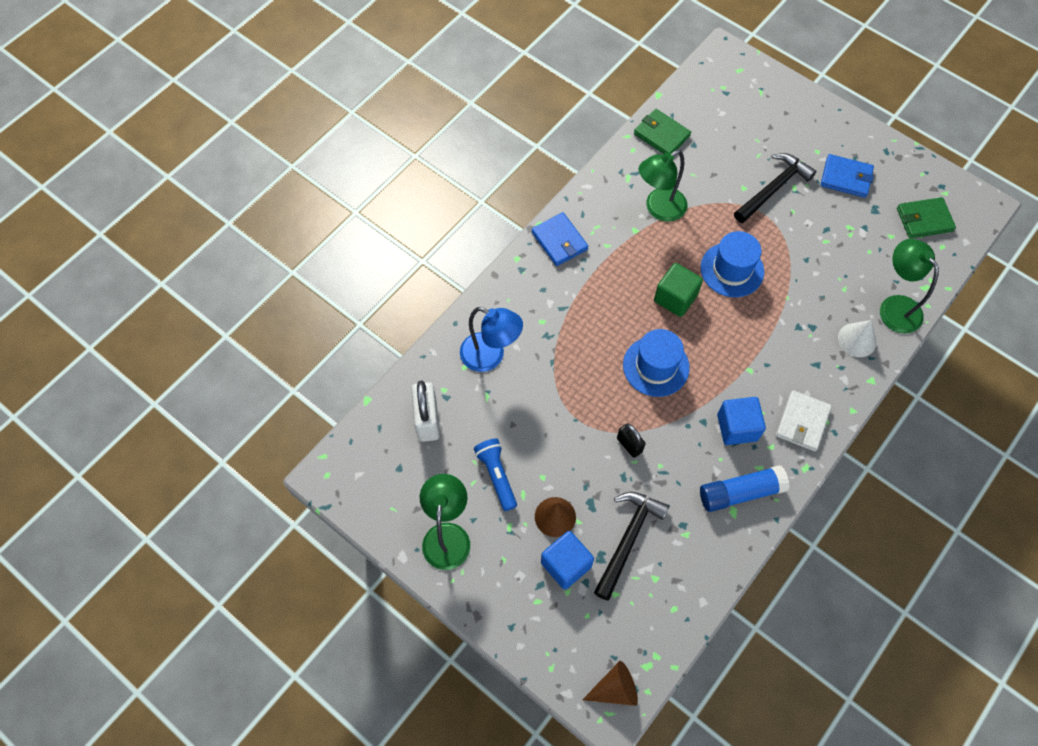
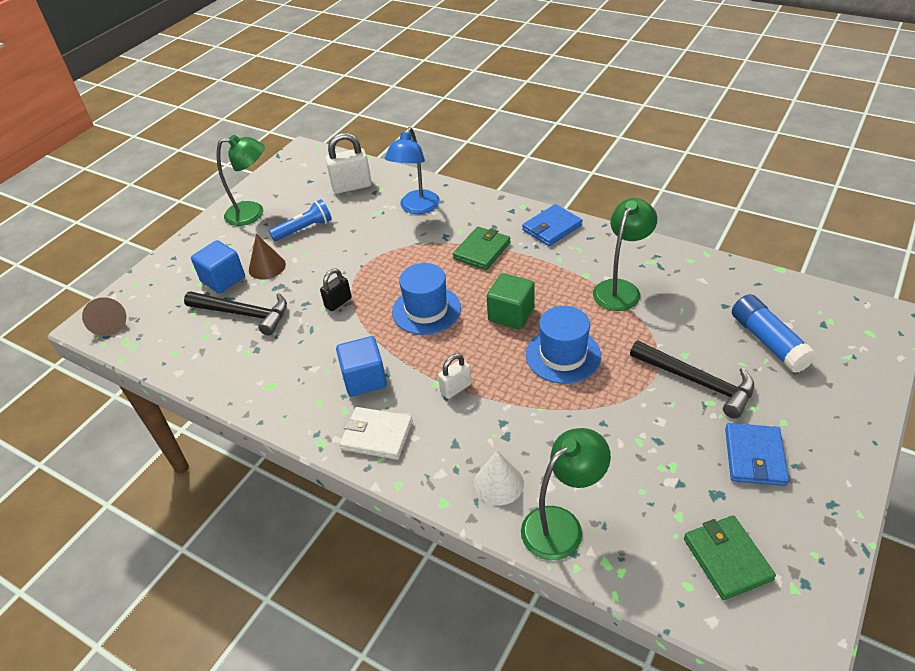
camera: 85 degrees right, 20 degrees down
(659, 209) = (620, 289): green lamp -> green lamp turned 75 degrees clockwise
(661, 135) = (723, 278): green wallet -> green wallet (482, 251)
(740, 492) = (290, 389): blue glue stick -> blue glue stick (768, 342)
(758, 355) = (456, 388): none -> white padlock

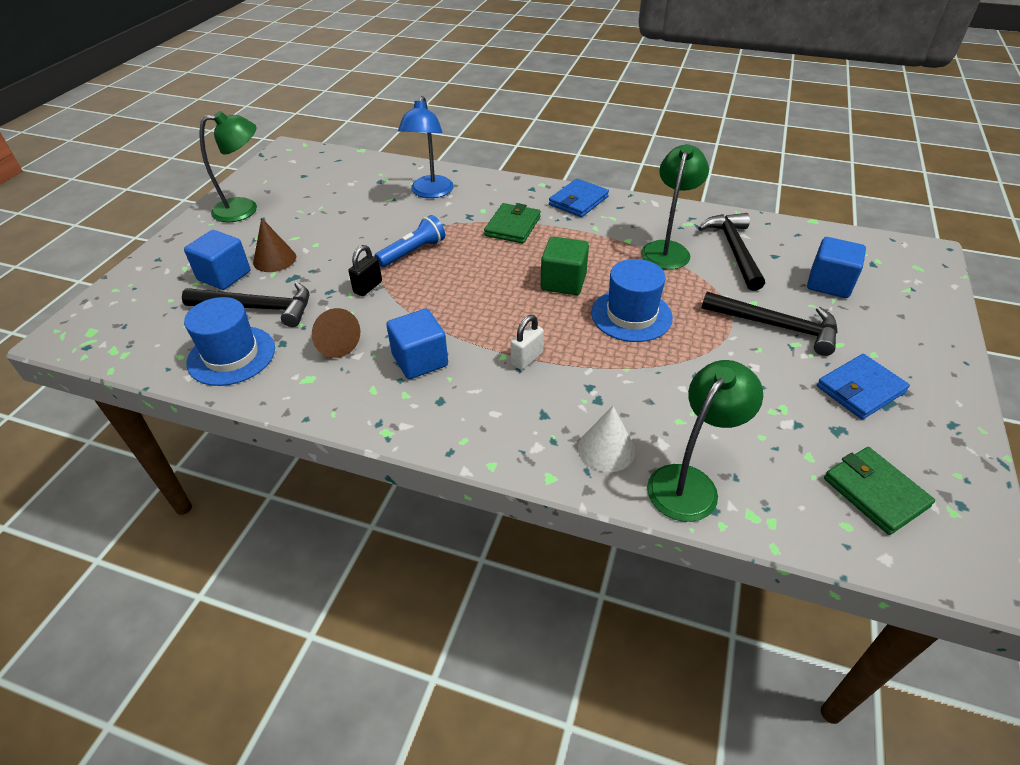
camera: 15 degrees left, 0 degrees up
(110, 323) = (89, 333): brown cone -> brown cone (335, 343)
(304, 229) = (309, 220): blue flashlight -> blue flashlight (413, 252)
(352, 186) = (353, 178): white padlock -> none
(377, 435) = (451, 416): white wallet -> none
(426, 310) = (470, 286): blue hat -> blue hat (231, 355)
(686, 296) = (734, 250): none -> black hammer
(754, 456) = (860, 389): blue wallet -> blue wallet turned 60 degrees clockwise
(768, 342) = (829, 284): blue glue stick -> blue cube

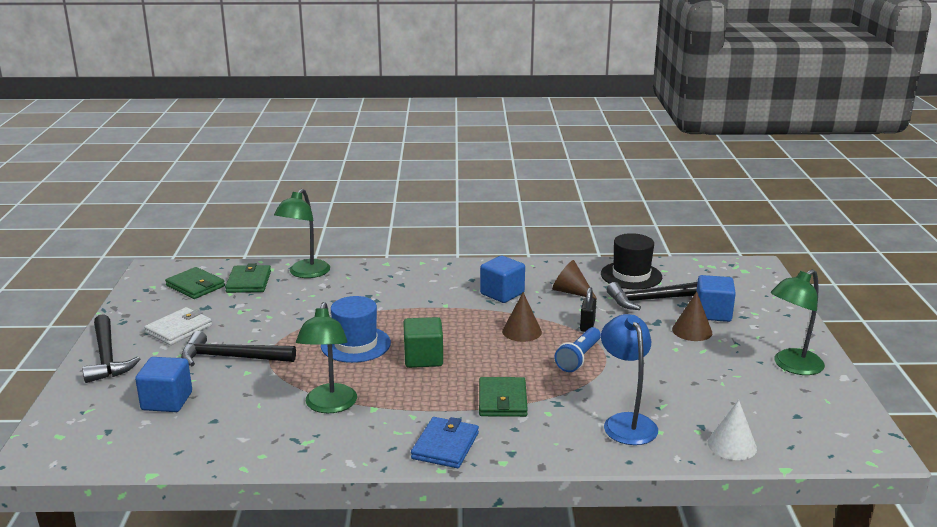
camera: 160 degrees right, 20 degrees down
(231, 355) = (631, 275): blue hat -> black hat
(441, 295) = (522, 331): none -> brown cone
(527, 359) = (427, 306): white padlock -> none
(606, 449) = (357, 277): white cone -> white cone (732, 445)
(734, 250) = (257, 418): black hammer -> black hammer (107, 357)
(784, 481) = (249, 282): none -> green wallet
(860, 389) = (179, 329): blue wallet -> white wallet

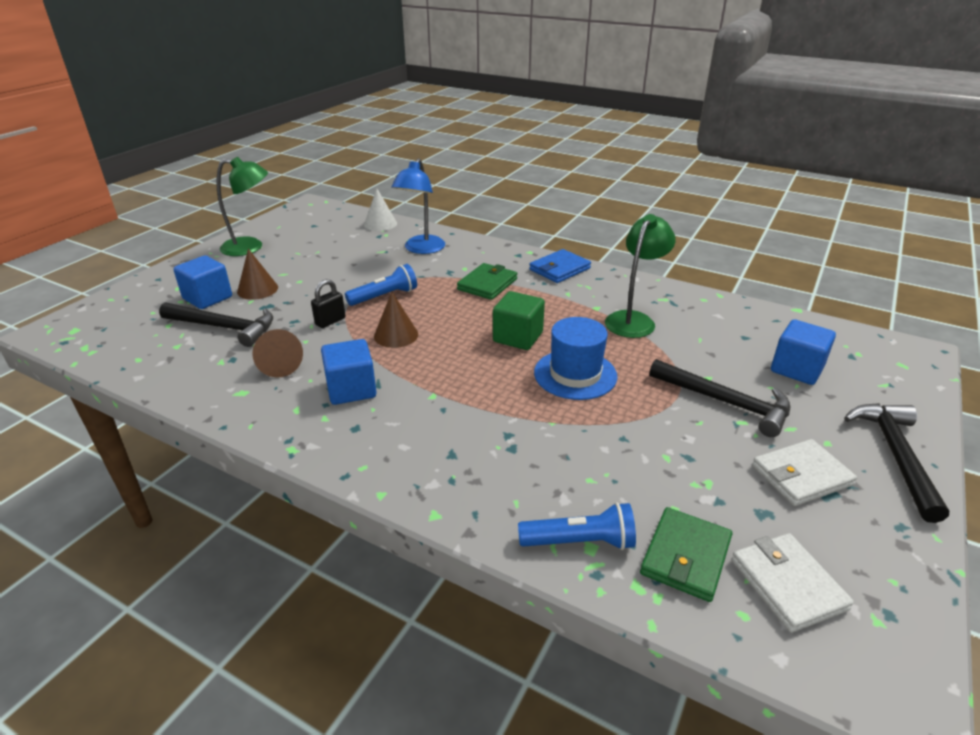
camera: 150 degrees left, 10 degrees up
(195, 286) = (788, 584): green wallet -> white wallet
(305, 273) = (580, 542): green lamp -> blue flashlight
(631, 275) = (182, 364): black hat -> none

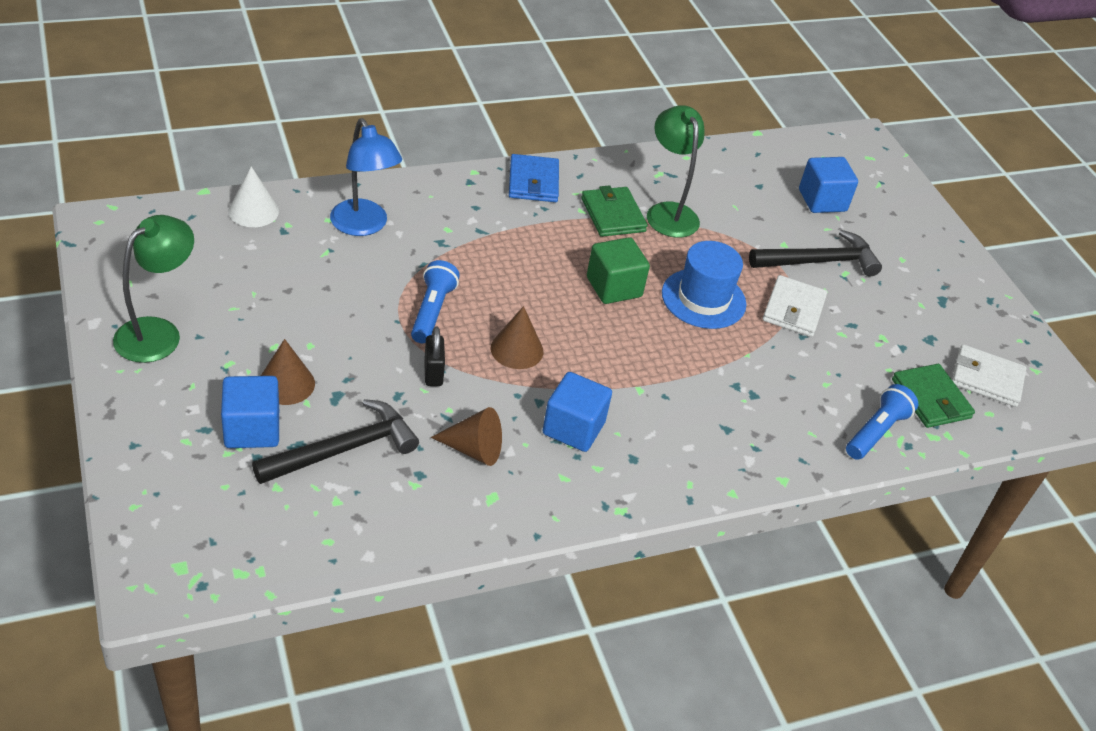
camera: 55 degrees left, 10 degrees up
(487, 284) = (500, 239): green wallet -> green wallet (613, 215)
(801, 475) = (917, 296): white wallet -> white wallet (793, 309)
(895, 455) = (940, 246): black hammer -> none

